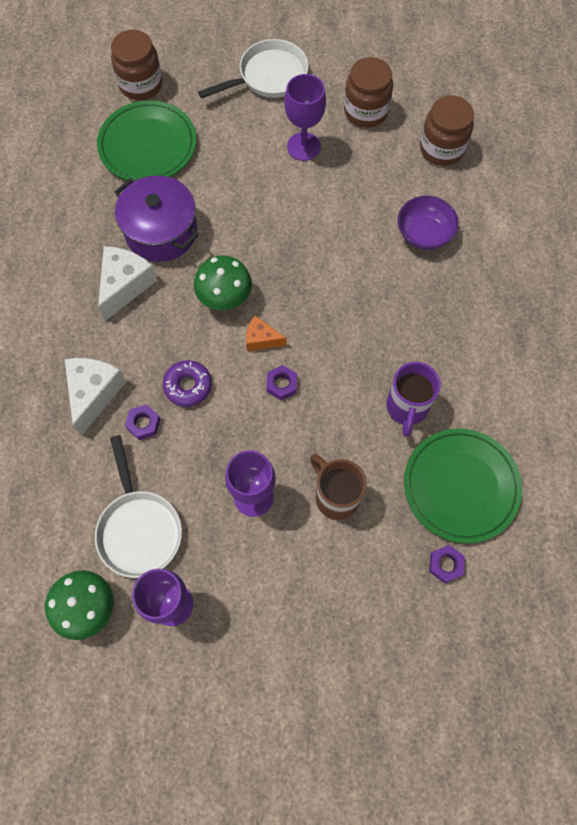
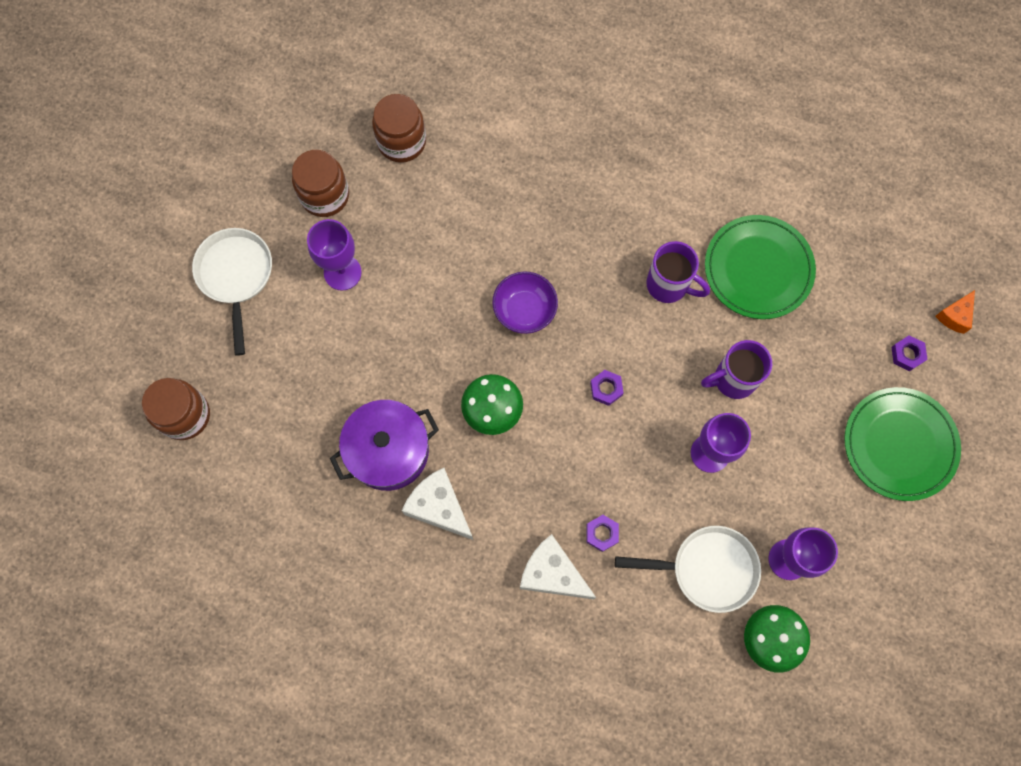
camera: 70 degrees left, 5 degrees up
(148, 145) = (271, 432): green plate -> green plate (899, 445)
(188, 386) = (576, 478): purple donut -> none
(261, 339) = (551, 391): orange cheese -> orange cheese (954, 316)
(336, 496) = (733, 379): brown mug -> purple mug
(424, 233) = (492, 197): purple bowl -> purple bowl (524, 309)
(445, 565) = (823, 310): purple nut -> purple nut (907, 354)

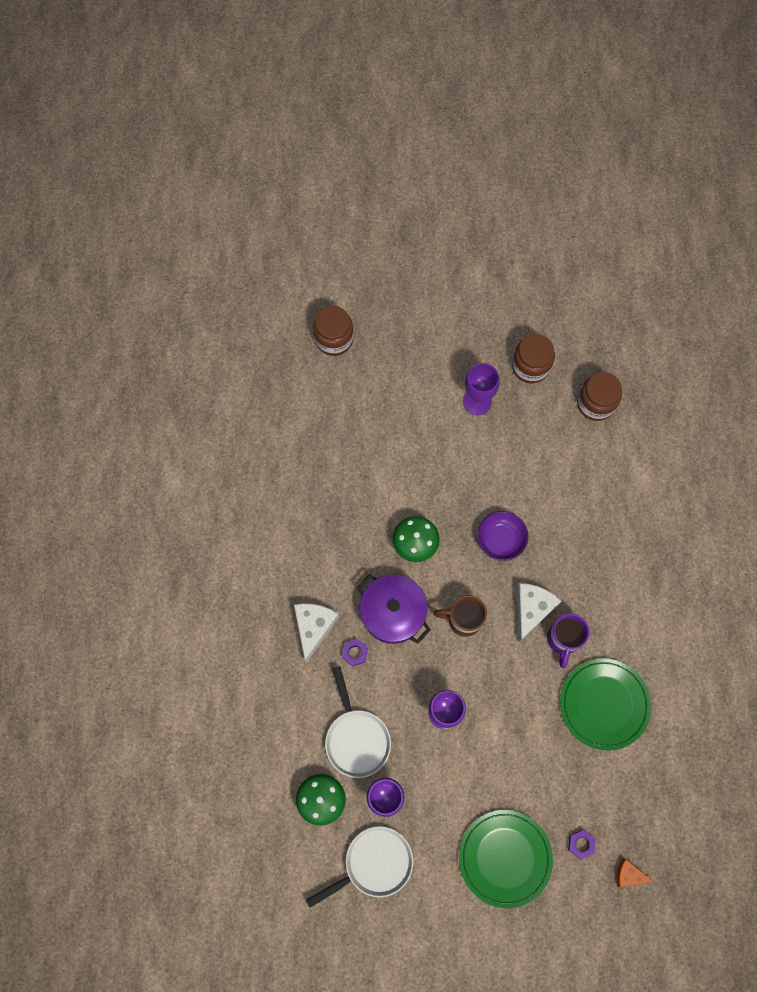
camera: 70 degrees right, 0 degrees up
(236, 276) = (445, 331): white pan -> white pan (374, 863)
(388, 451) = (359, 483): purple pot -> purple pot (393, 612)
(439, 507) = (332, 532): white cheese -> white cheese (531, 610)
(606, 389) = (463, 619): purple nut -> brown mug
(733, 379) = (507, 712): purple mug -> none

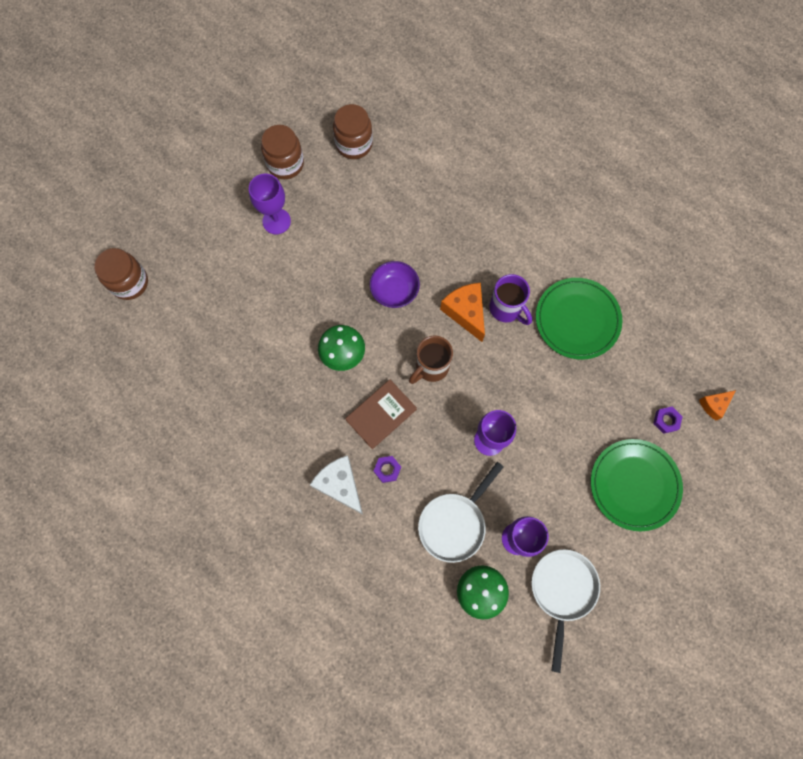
camera: 50 degrees left, 0 degrees up
(356, 738) = (454, 523): white pan -> white pan turned 105 degrees clockwise
(393, 612) = (381, 415): purple pot -> brown book
(531, 610) = (465, 312): white cheese -> orange cheese

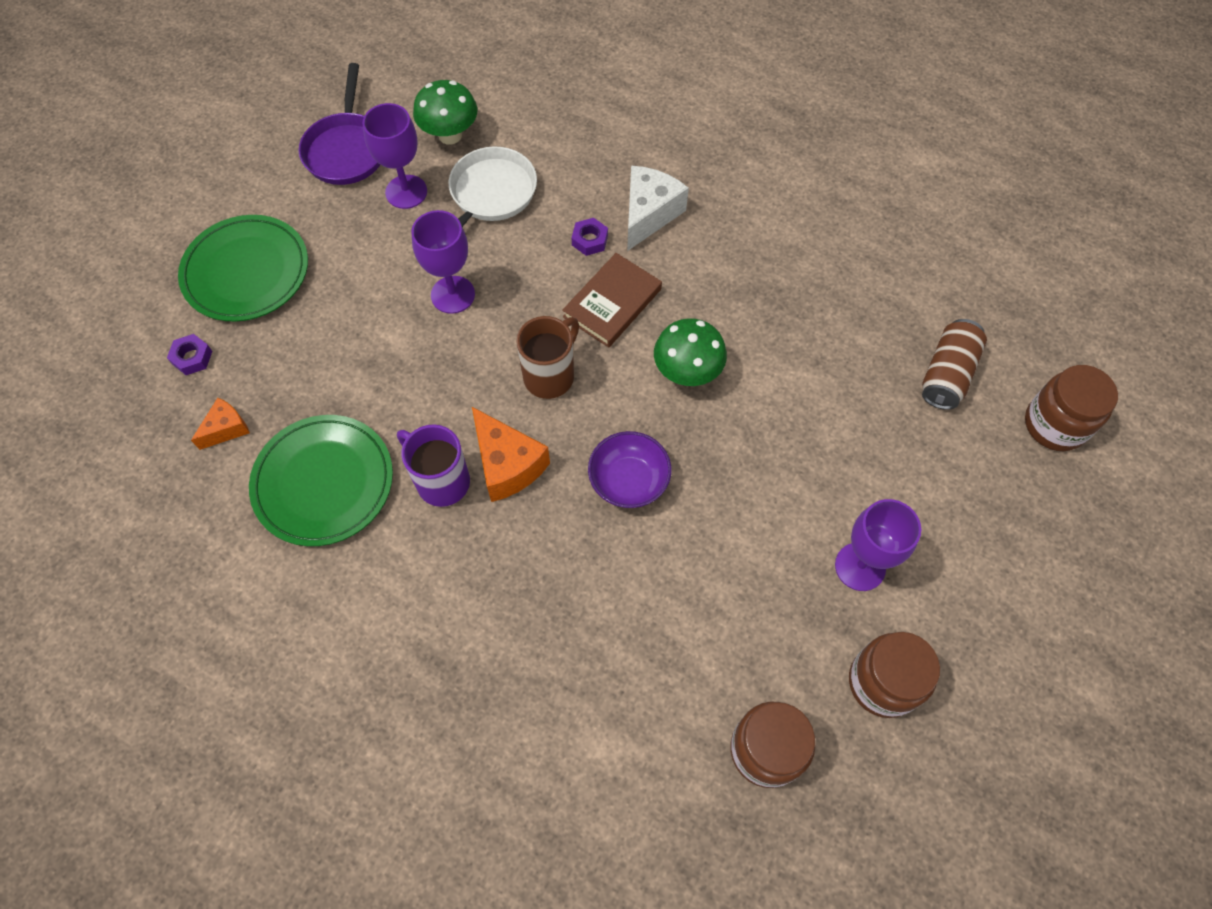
camera: 170 degrees right, 10 degrees down
(179, 326) = (947, 374): none -> brown can
(340, 485) = (649, 214): white cheese -> white cheese turned 105 degrees counterclockwise
(562, 590) = (346, 150): white pan -> purple pan
(714, 405) = (115, 390): orange cheese -> orange cheese (226, 429)

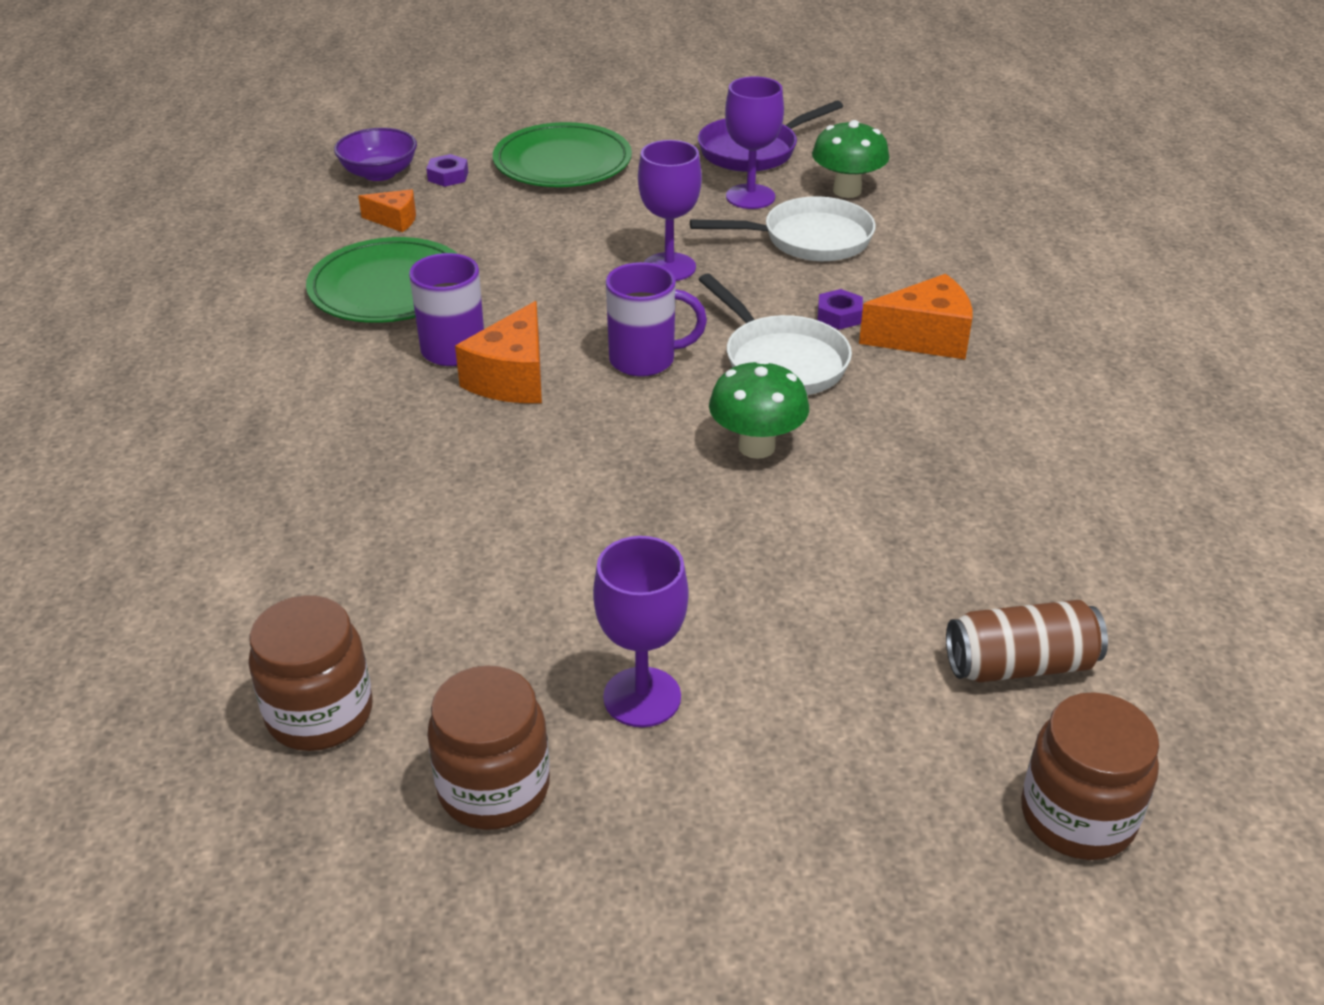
camera: 55 degrees right, 25 degrees down
(550, 375) = (645, 360): brown mug -> purple mug
(612, 303) = (781, 361): brown book -> white pan
(629, 480) = (574, 463): purple bowl -> purple bowl (379, 173)
(649, 214) = (924, 338): white cheese -> orange cheese

